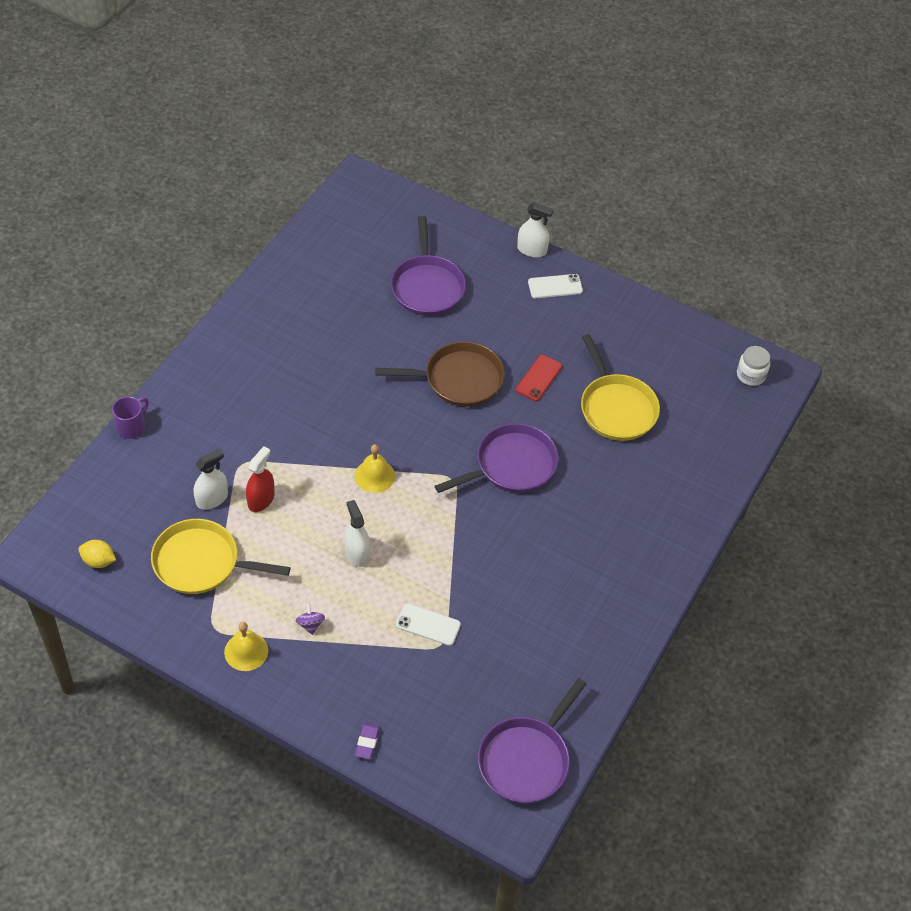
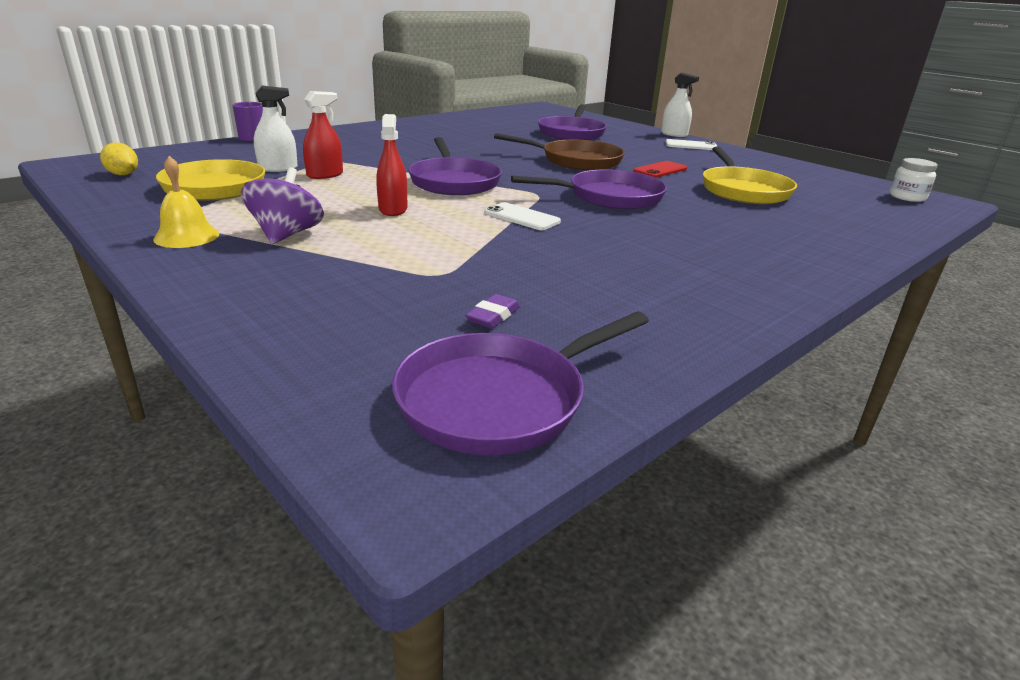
camera: 20 degrees right, 25 degrees down
(310, 624) = (287, 235): purple spinning top -> purple spinning top, size x1.96
(357, 553) = (393, 209): white spray bottle -> red spray bottle
(367, 742) = (245, 326): purple eraser -> purple eraser (493, 316)
(374, 476) = (454, 182): yellow bell -> purple pan
(428, 625) = (435, 259): white phone -> white phone (522, 217)

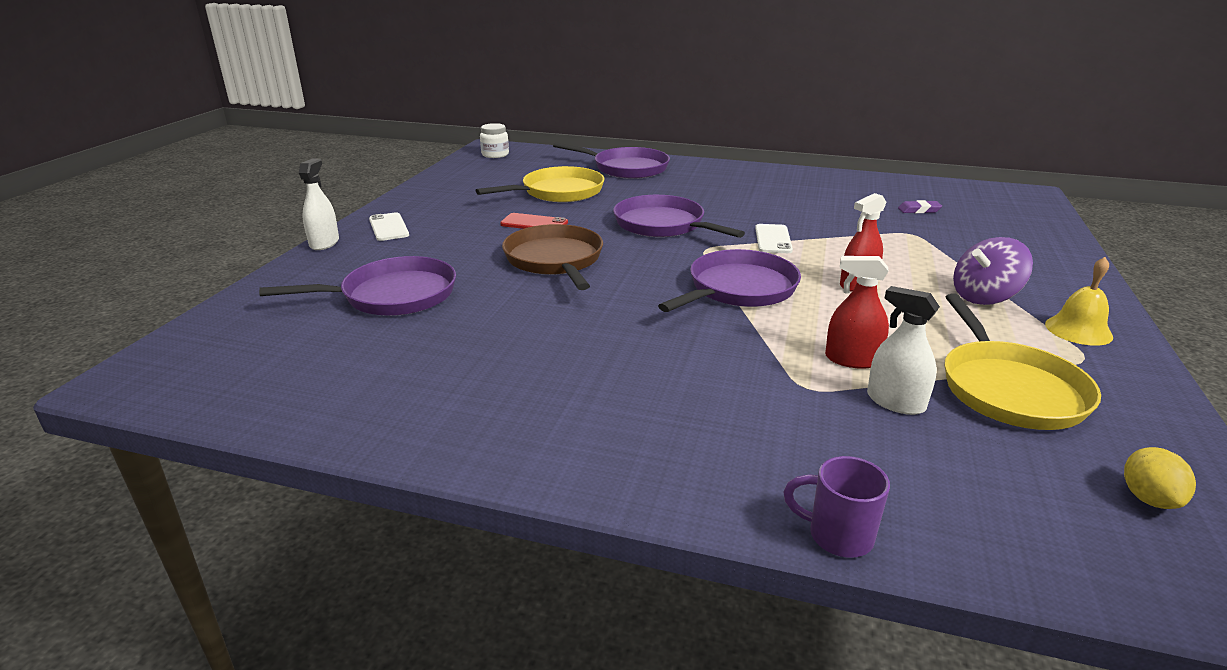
camera: 120 degrees left, 0 degrees up
(499, 399) = (968, 194): purple pan -> purple pan (626, 168)

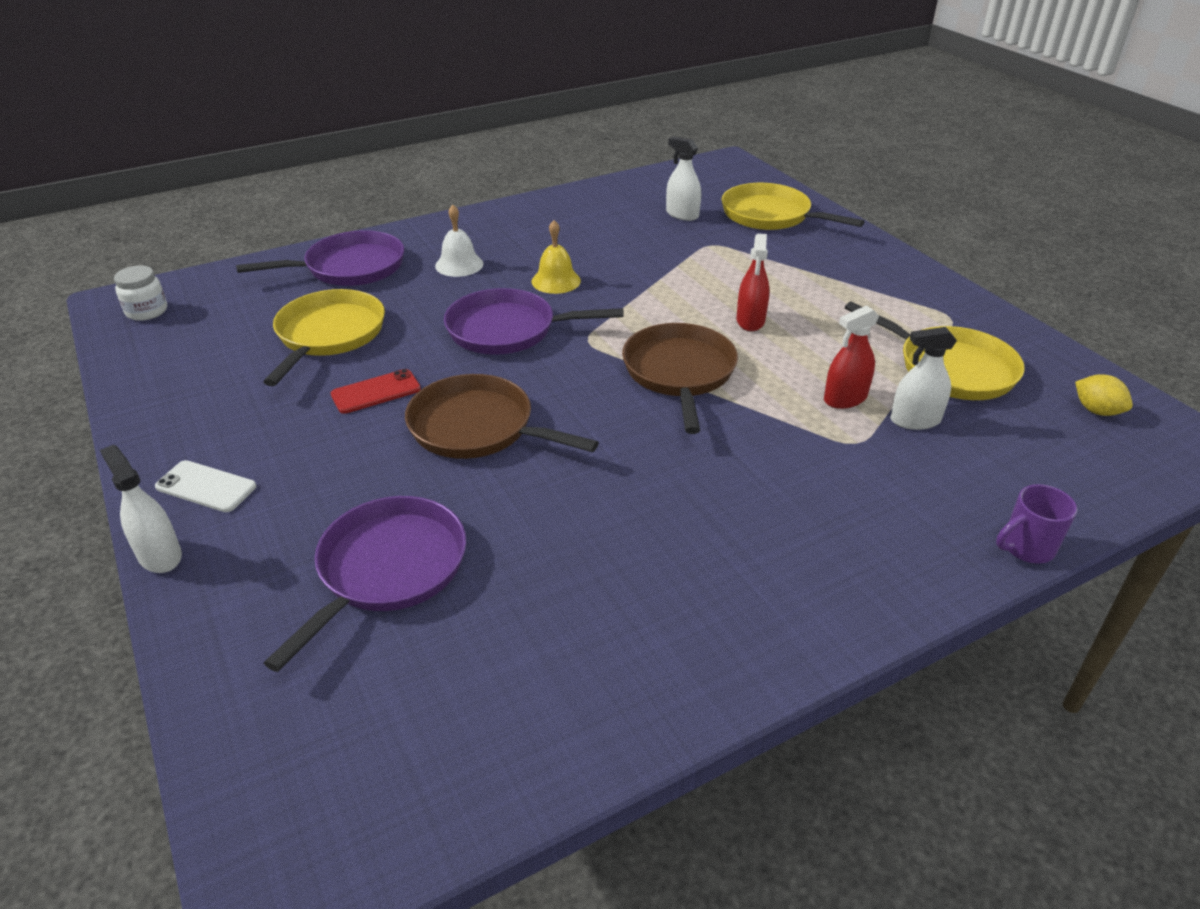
camera: 45 degrees left, 10 degrees up
(694, 186) = (459, 264): none -> white bell
(738, 289) = (679, 373): purple pan -> brown pan
(773, 239) = (624, 301): white phone -> none
(919, 210) = (682, 214): purple eraser -> white spray bottle
(984, 297) = (837, 290): purple spinning top -> none
(1007, 234) = (770, 215): none -> yellow pan
(1078, 330) = (919, 293): yellow bell -> yellow bell (556, 281)

